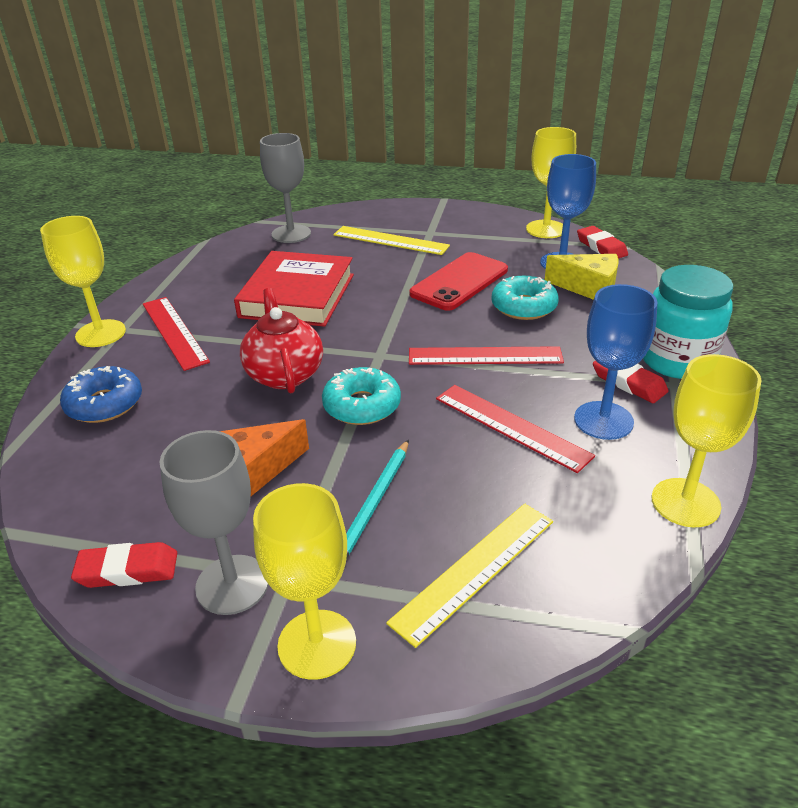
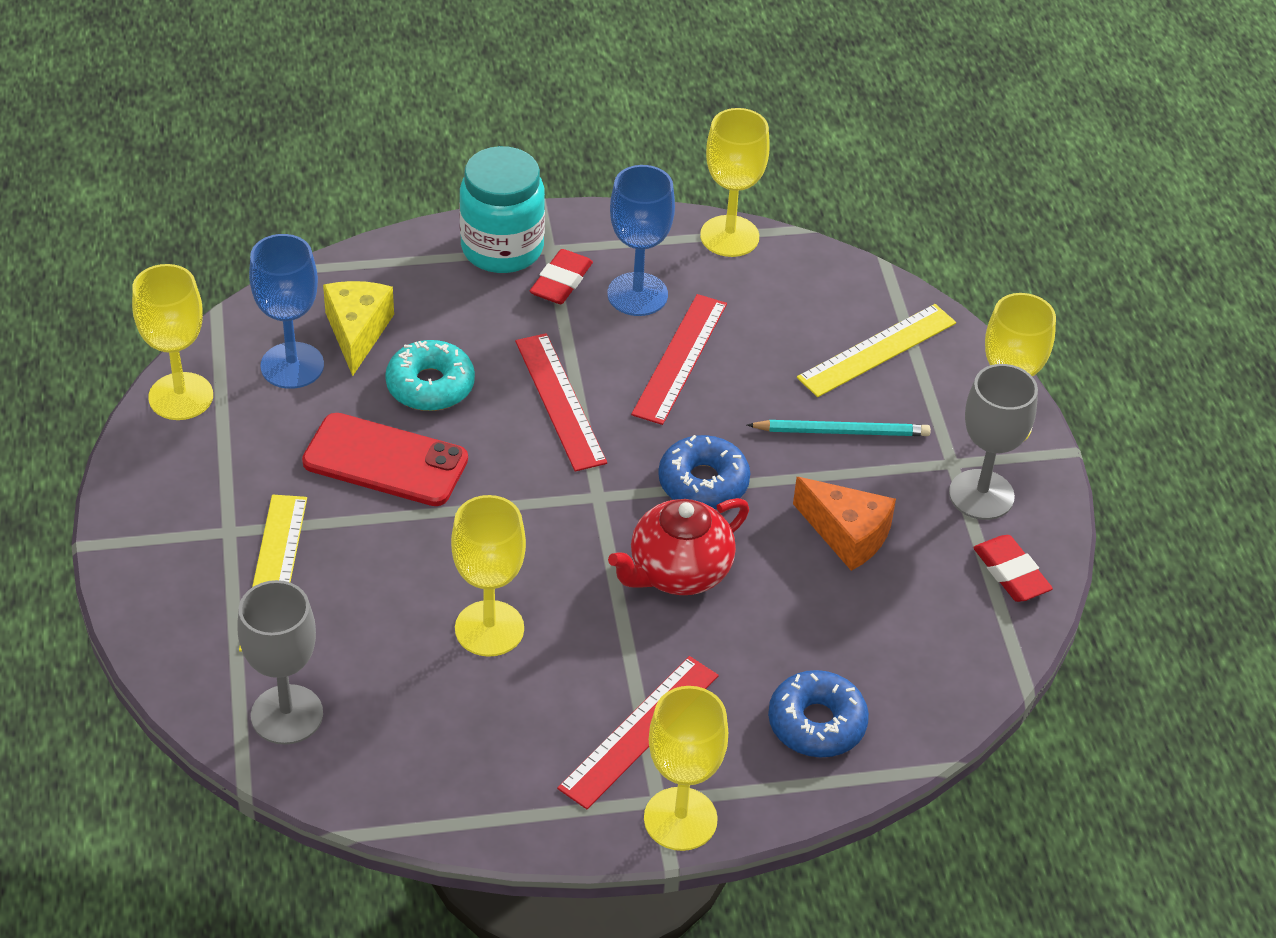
camera: 115 degrees left, 10 degrees up
(297, 296) = (489, 628): red book -> yellow goblet
(362, 406) = (703, 483): turquoise donut -> blue donut
(474, 570) = (877, 350): yellow ruler -> yellow ruler turned 60 degrees counterclockwise
(601, 247) = (227, 331): red eraser -> none

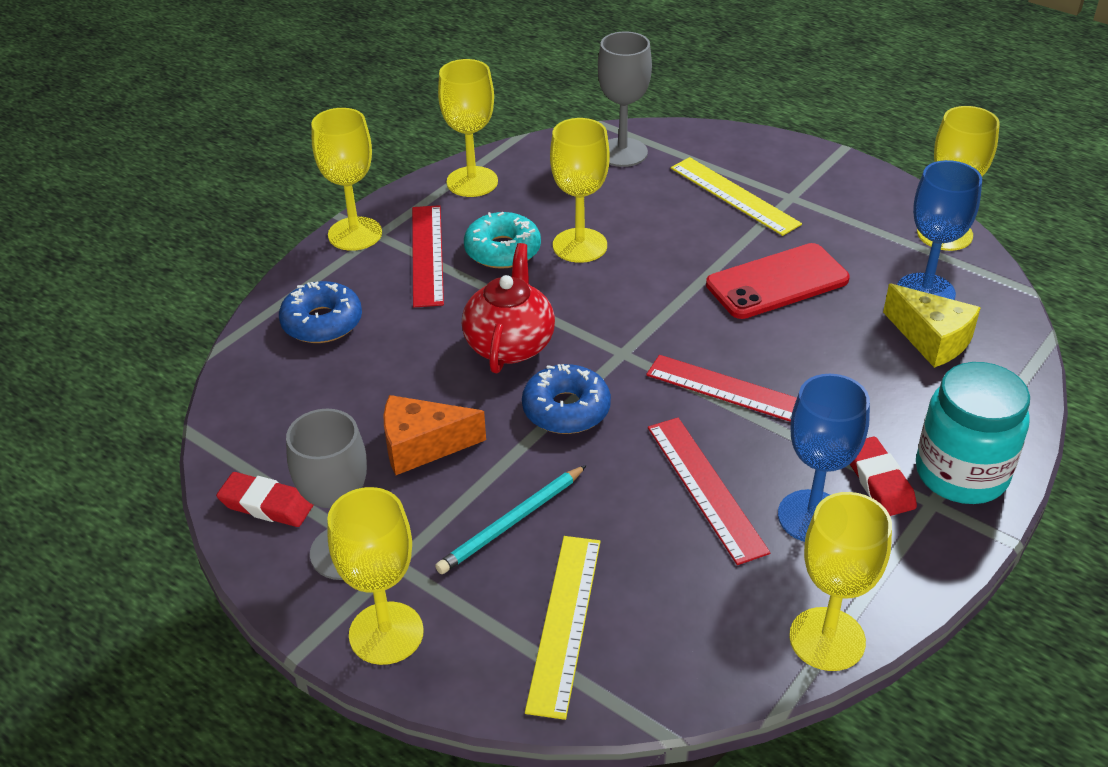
camera: 140 degrees right, 5 degrees down
(430, 385) = (830, 341): turquoise donut -> turquoise donut (502, 250)
(485, 799) = (472, 182): none -> yellow goblet

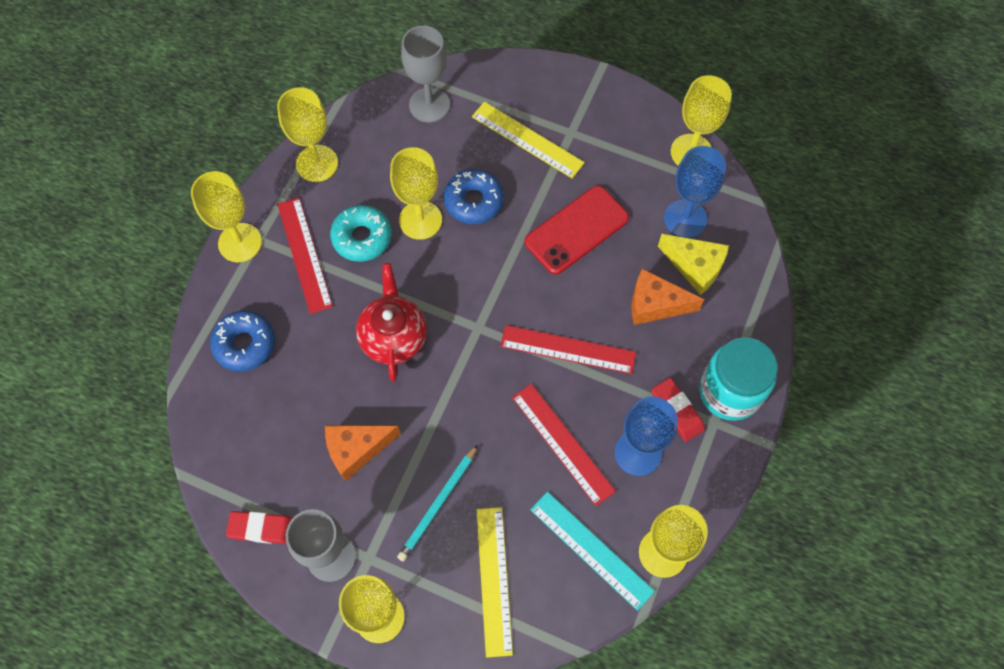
camera: 15 degrees left, 25 degrees up
(566, 409) = (450, 392): blue donut -> blue donut (474, 201)
(718, 614) = (591, 549): none -> turquoise ruler
(868, 367) = (655, 305): none -> orange cheese

